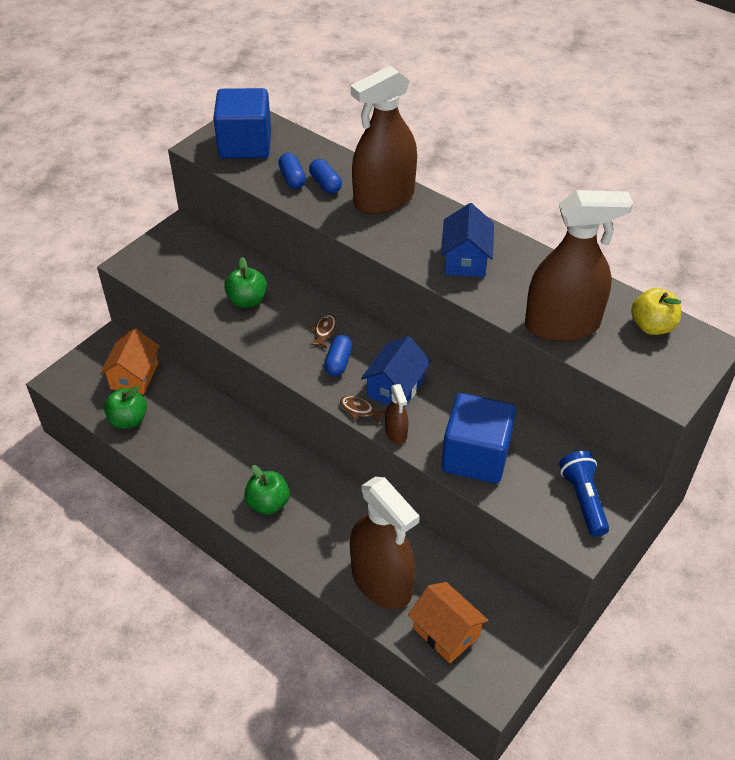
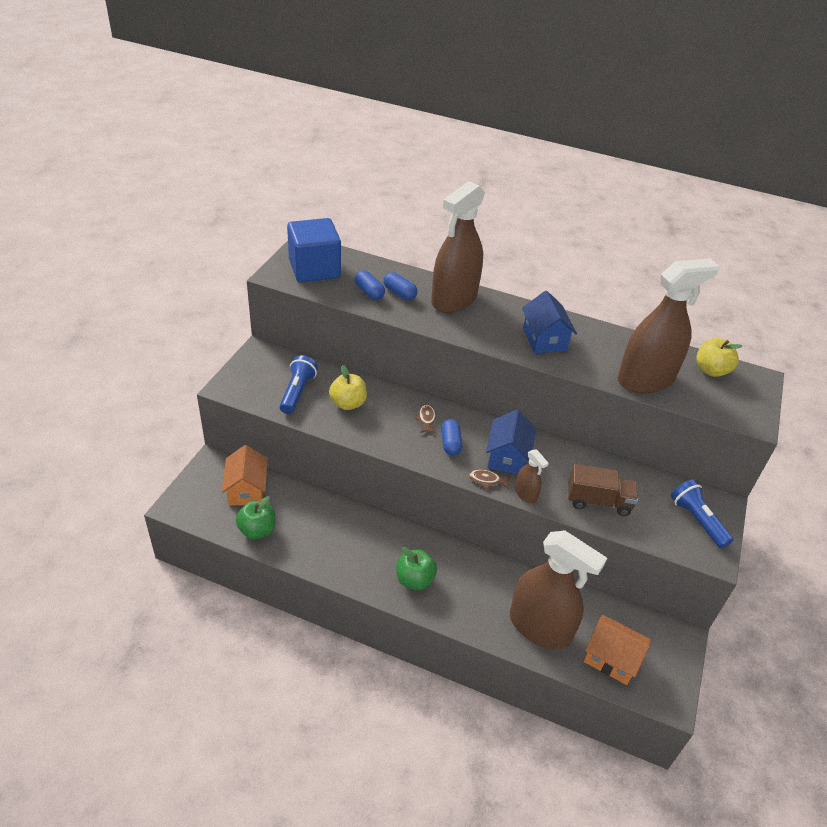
camera: 20 degrees left, 5 degrees down
(199, 279) = (297, 392): none -> blue flashlight
(247, 300) = (348, 403): green apple -> yellow apple
(476, 456) = (598, 501): blue cube -> brown truck

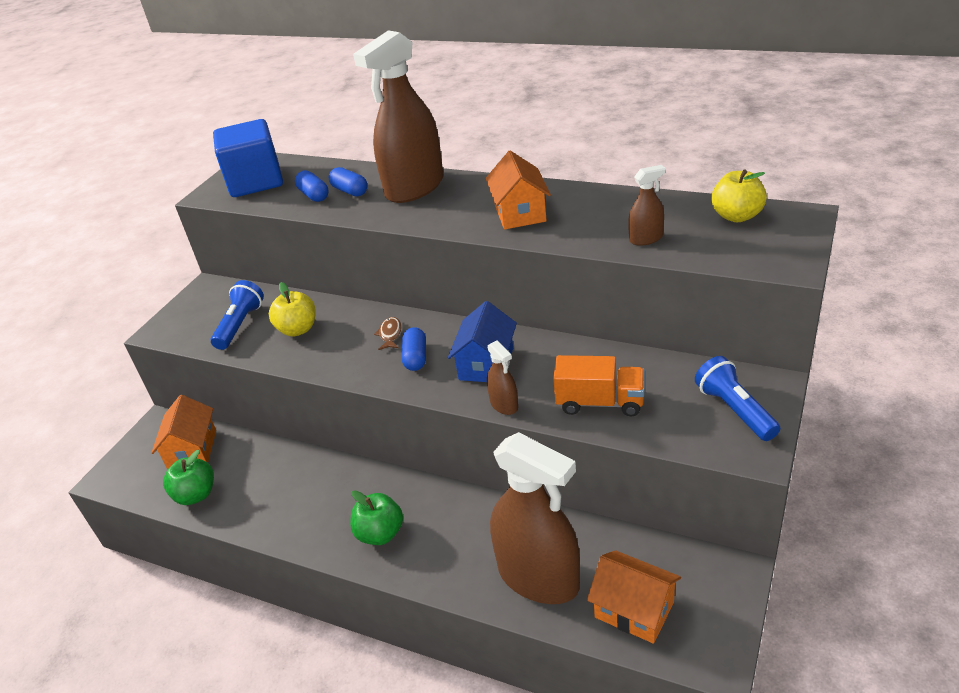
camera: 10 degrees right, 5 degrees down
(486, 480) = (455, 394): brown fish -> none
(544, 339) = (520, 213): blue house -> orange house
(598, 501) = (600, 402): brown truck -> orange truck
(645, 380) = (646, 238): brown spray bottle -> brown spray bottle, size x0.43

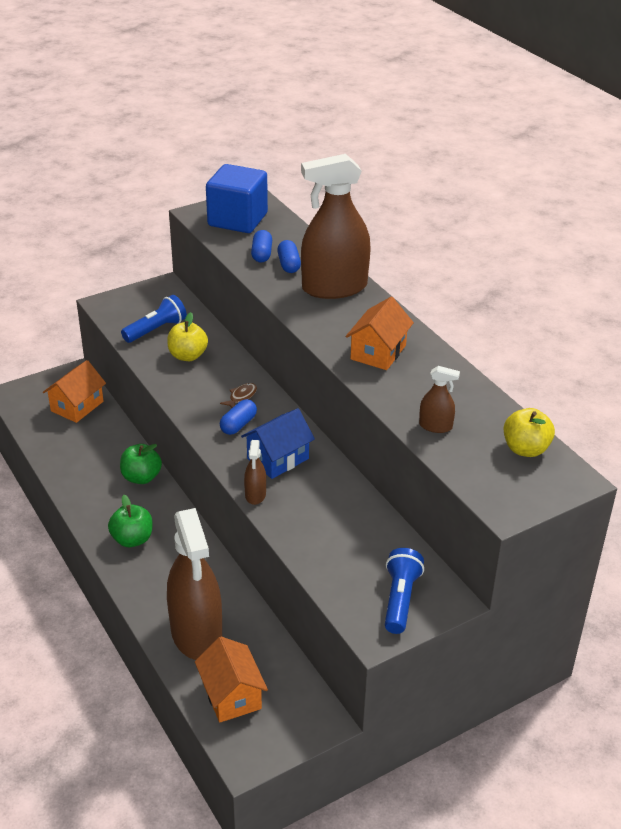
camera: 30 degrees right, 0 degrees up
(196, 495) = (51, 439): green apple -> green apple (141, 477)
(600, 402) = (318, 534): orange truck -> none

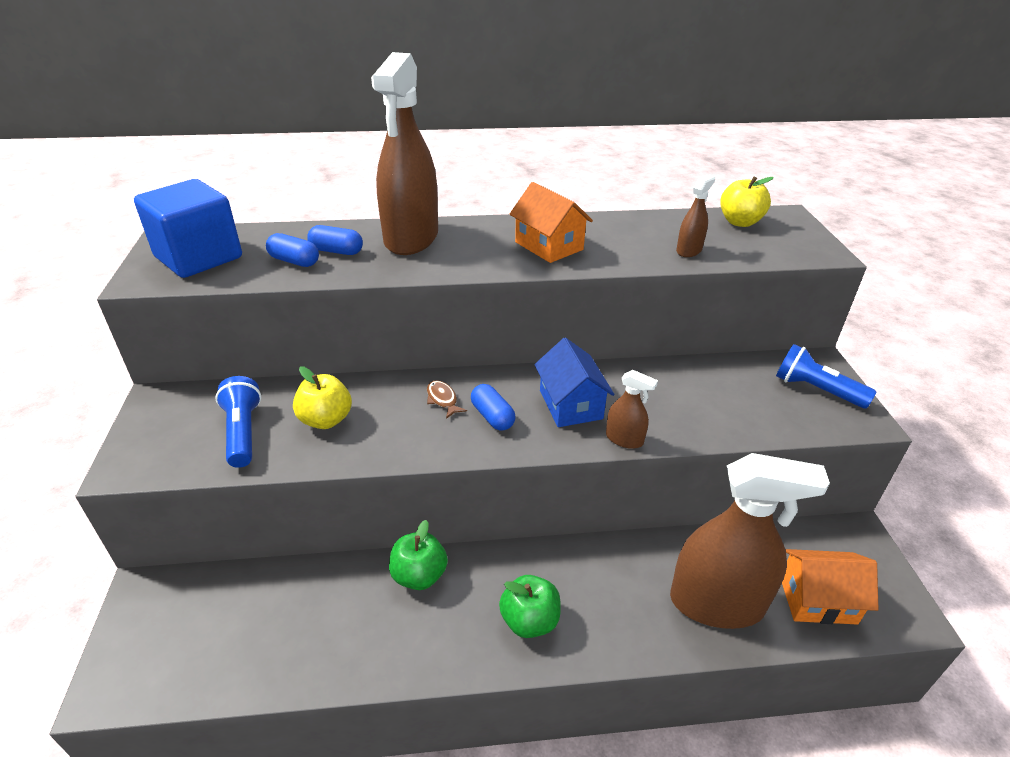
camera: 65 degrees left, 0 degrees up
(77, 406) = (218, 607): orange house -> none

